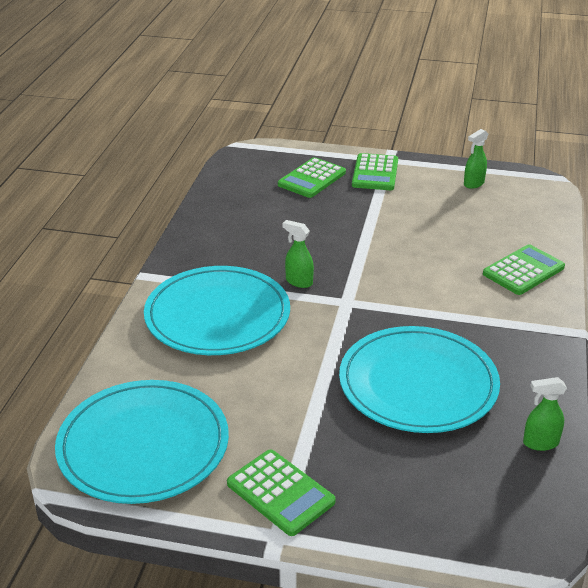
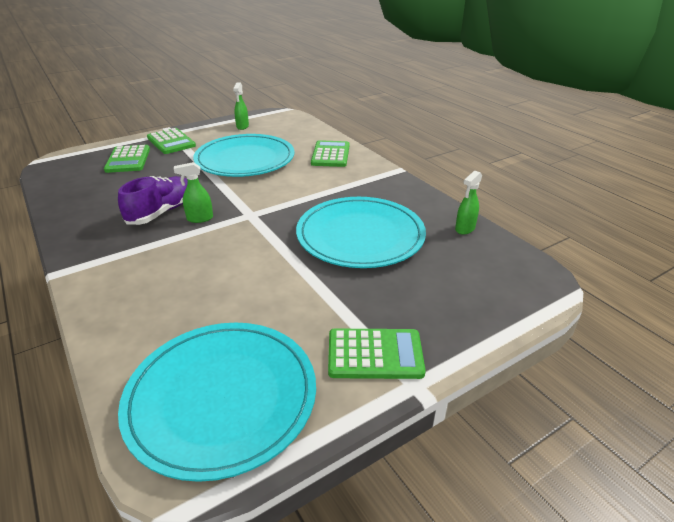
camera: 45 degrees left, 0 degrees up
(217, 315) = (162, 268): turquoise plate -> turquoise plate (245, 159)
(276, 257) = (162, 212): none -> purple shoe

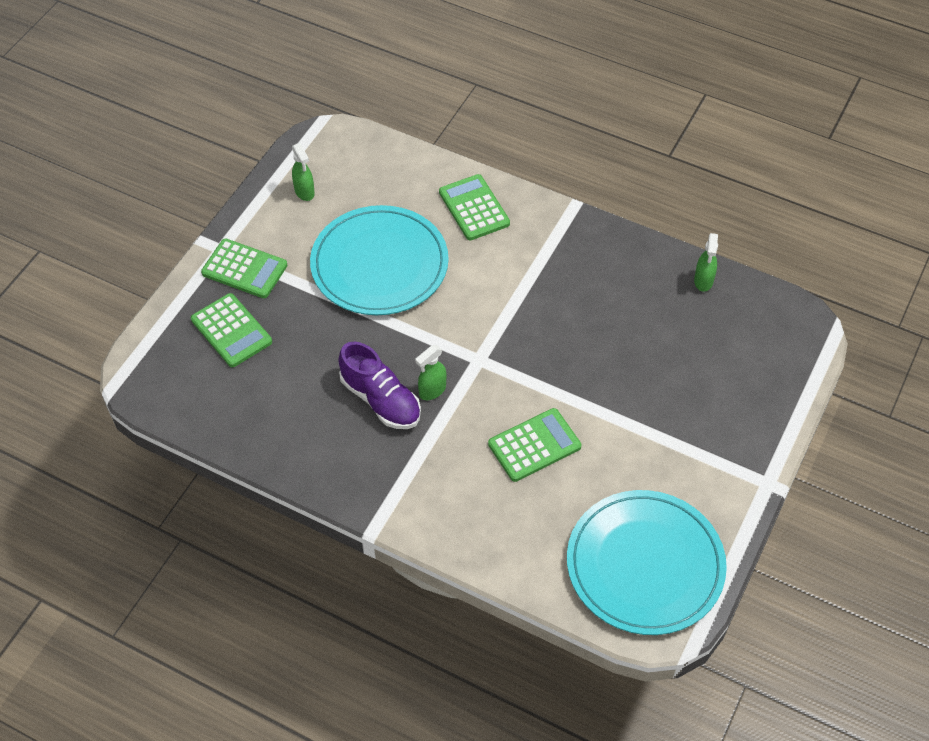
camera: 30 degrees left, 20 degrees up
(162, 212) = (381, 400): purple shoe -> purple shoe turned 135 degrees clockwise
(360, 236) = (614, 338): turquoise plate -> none
(375, 354) = (723, 471): green calculator -> green calculator (534, 445)

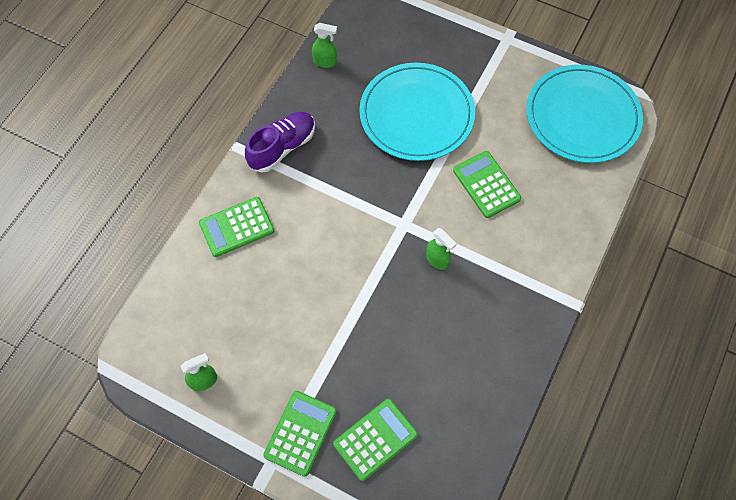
camera: 90 degrees left, 10 degrees up
(379, 264) = (299, 307): turquoise plate -> turquoise plate (416, 114)
(381, 400) = (448, 301): purple shoe -> purple shoe (282, 147)

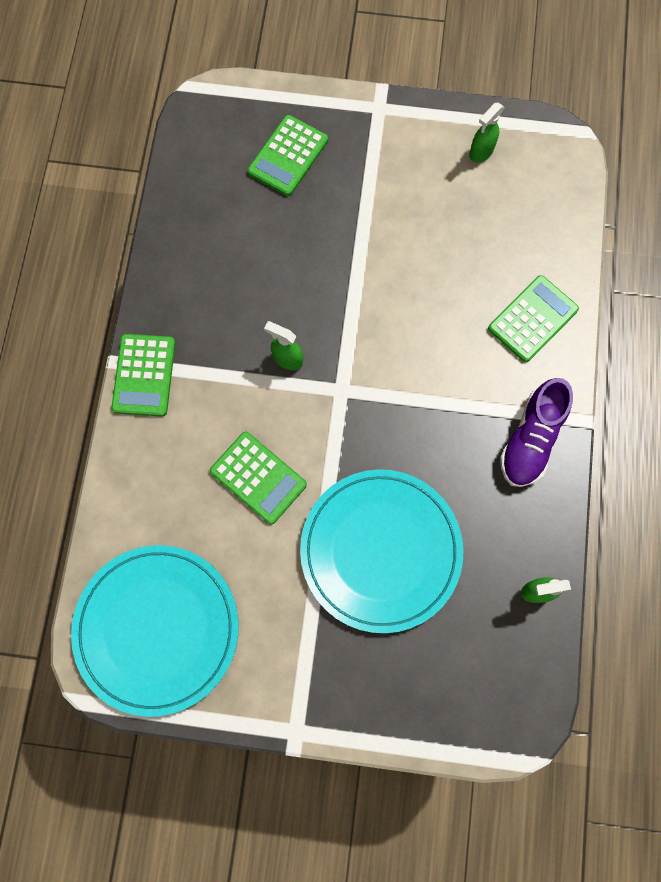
camera: 160 degrees right, 10 degrees up
(300, 433) = (363, 138): green calculator -> green calculator (144, 375)

